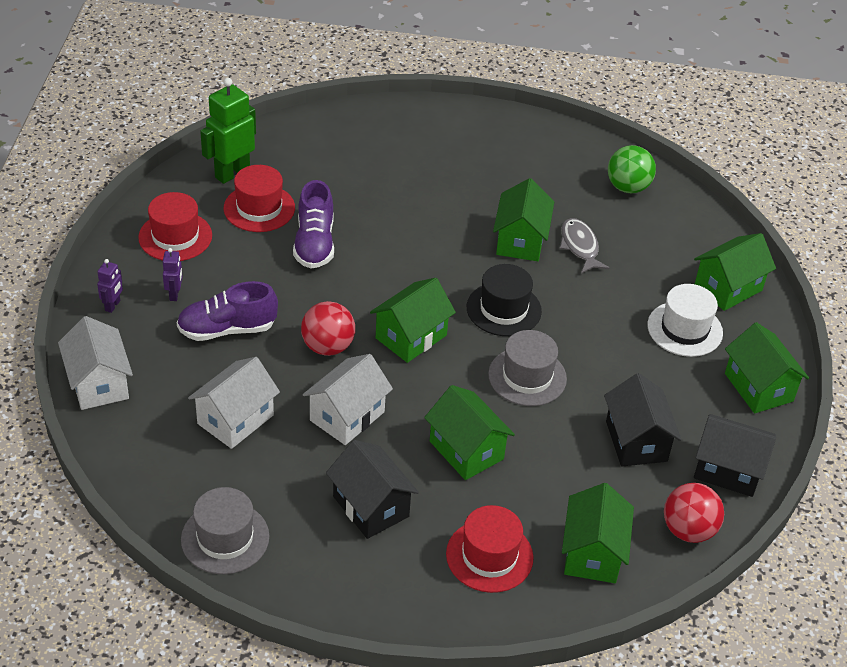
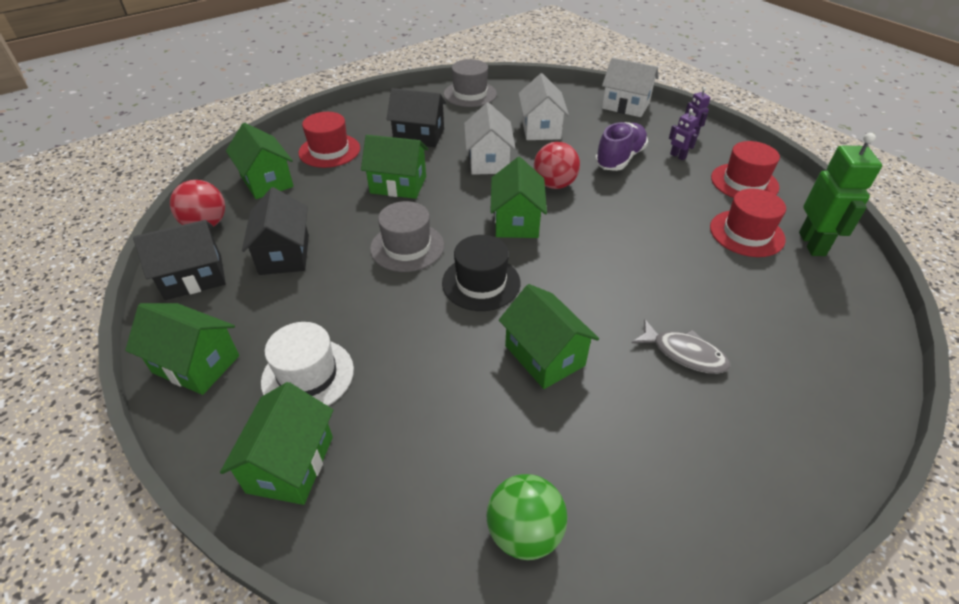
camera: 140 degrees right, 0 degrees up
(314, 243) = (671, 236): purple shoe -> none
(580, 246) = (487, 393): grey fish -> grey fish (684, 353)
(636, 441) = (284, 254): black house -> black house turned 45 degrees clockwise

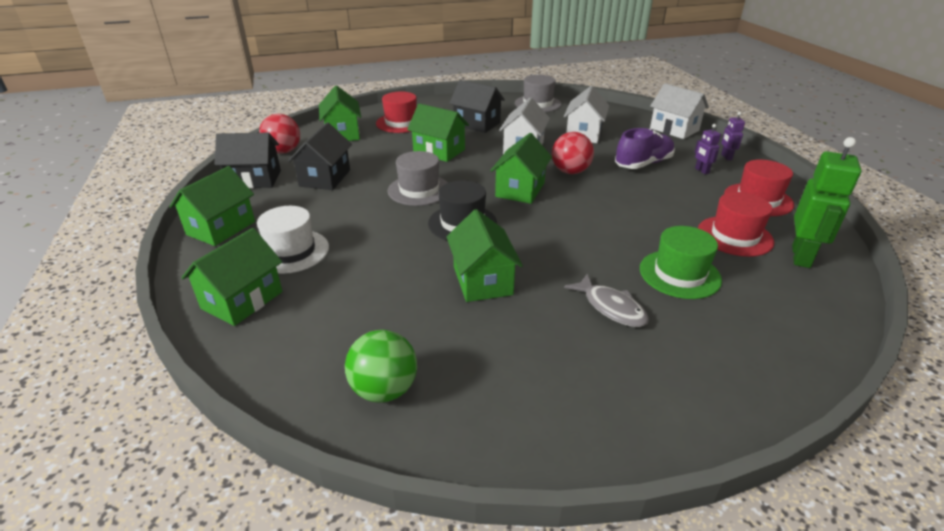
camera: 20 degrees right, 10 degrees down
(196, 364) = (221, 228): green house -> green house turned 75 degrees clockwise
(723, 294) = (679, 274): none -> green hat

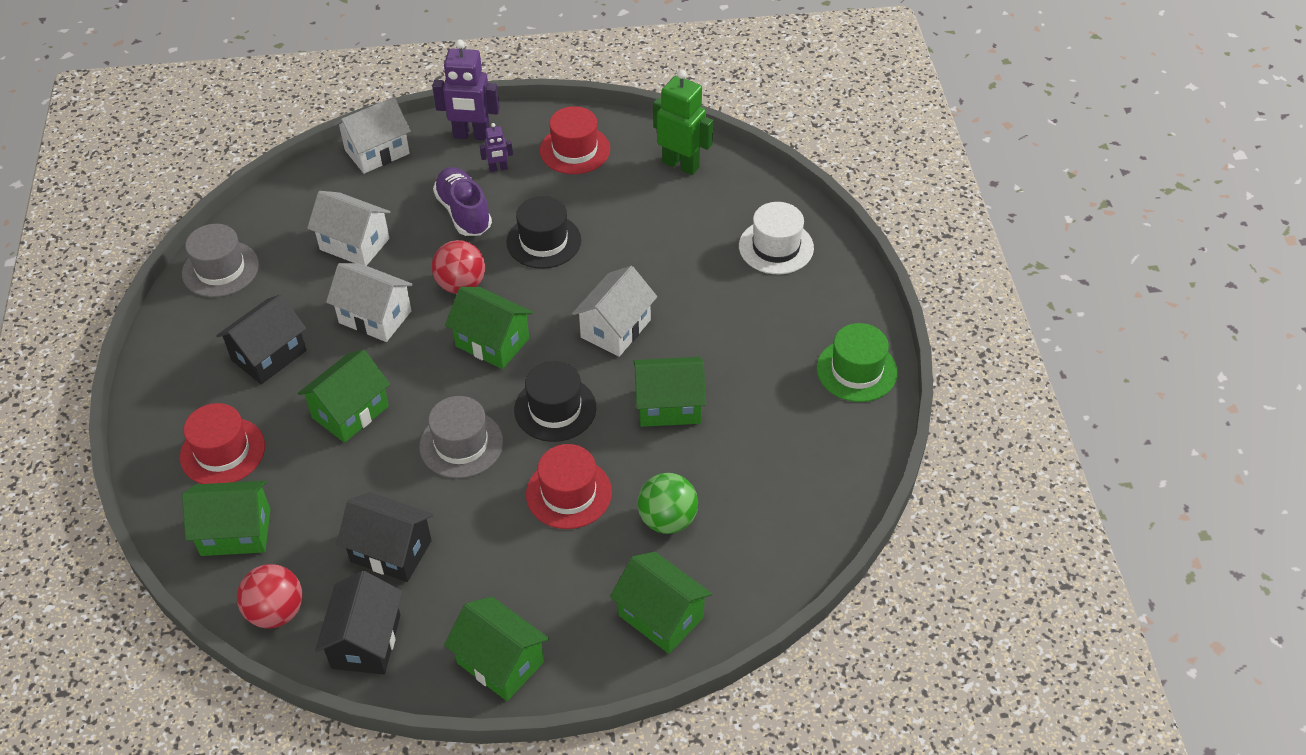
camera: 80 degrees left, 15 degrees up
(291, 251) = (575, 578): white hat -> white hat (776, 247)
(384, 389) = (805, 493): green ball -> green ball (667, 519)
(562, 242) = (615, 329): none -> white house
(611, 307) = (727, 319): grey fish -> none
(639, 198) = (544, 241): none -> black hat
(679, 274) = (689, 257): green hat -> green hat (856, 370)
(726, 157) = (472, 135): purple robot -> purple robot, size x2.02
(735, 236) = (637, 195): red hat -> red hat (568, 493)

